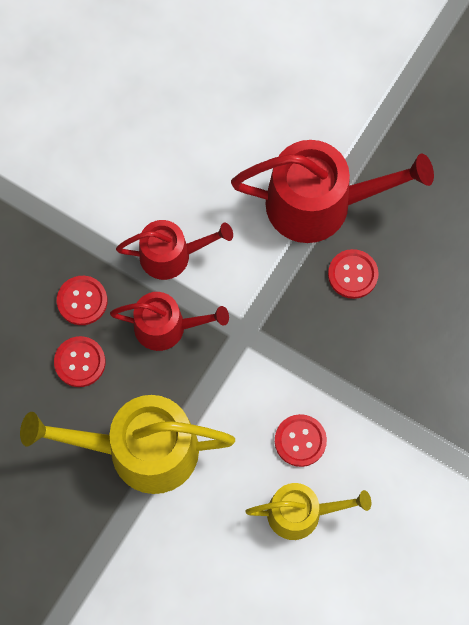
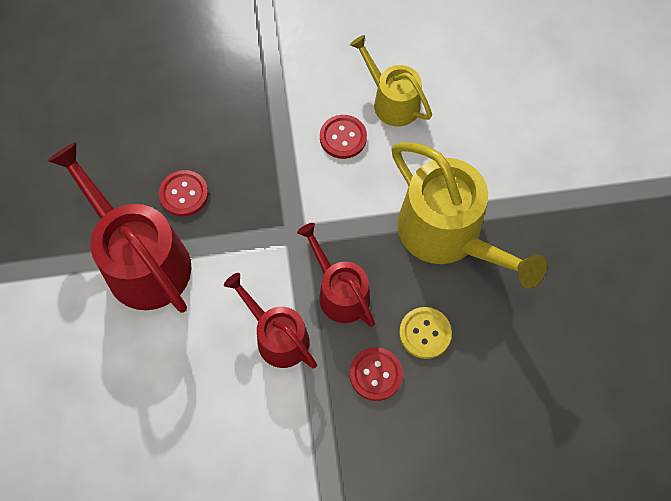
camera: 130 degrees left, 5 degrees down
(80, 362) = (425, 333): red button -> yellow button

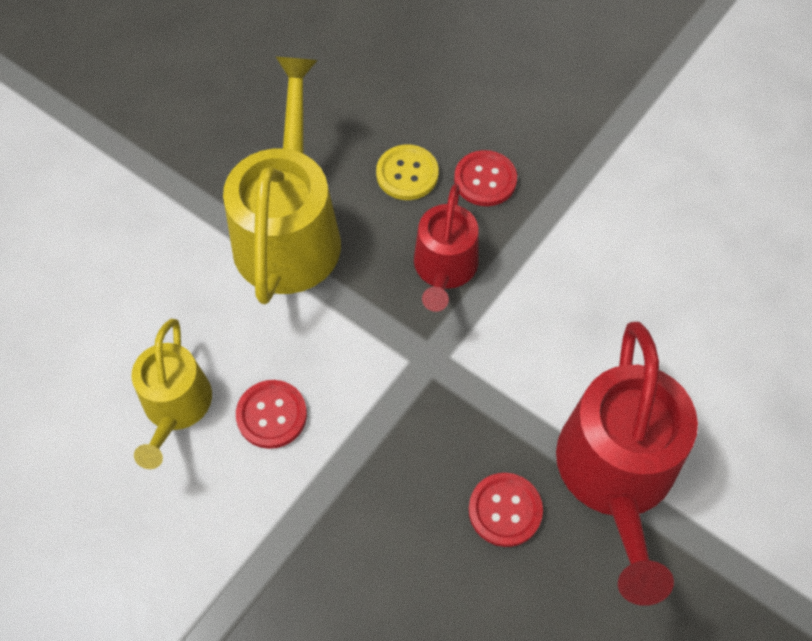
camera: 135 degrees left, 5 degrees down
(278, 337) = (542, 280): red watering can -> none

